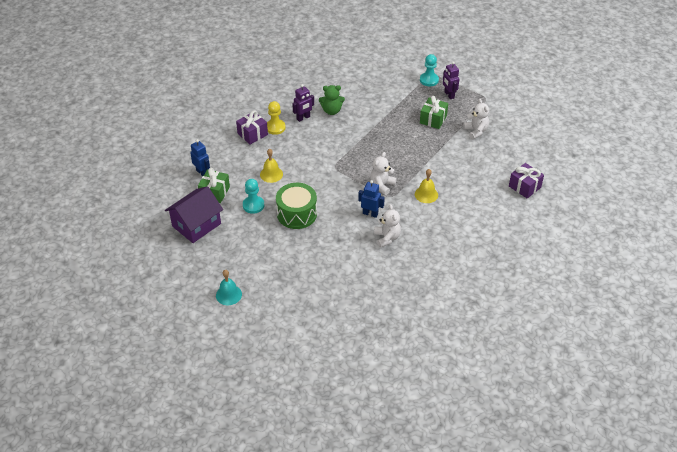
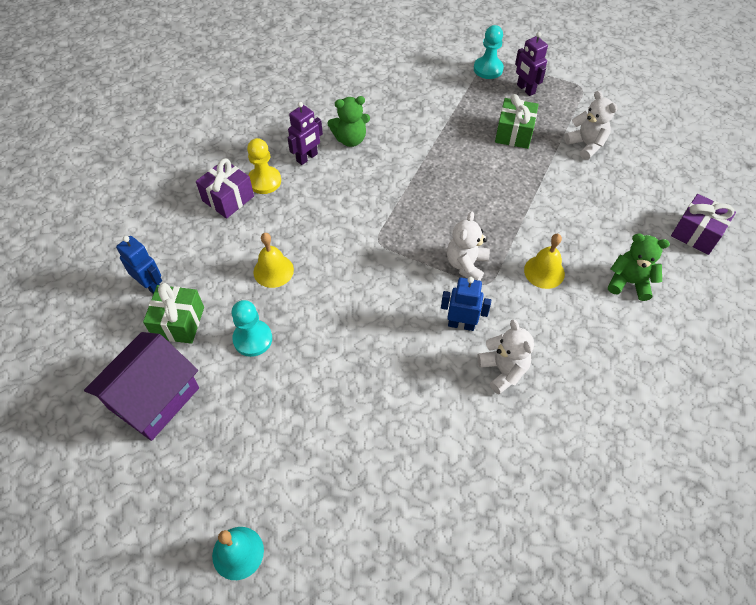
camera: 10 degrees left, 10 degrees up
(297, 214) = (333, 345): green drum -> none
(474, 206) = (629, 282): none -> green teddy bear

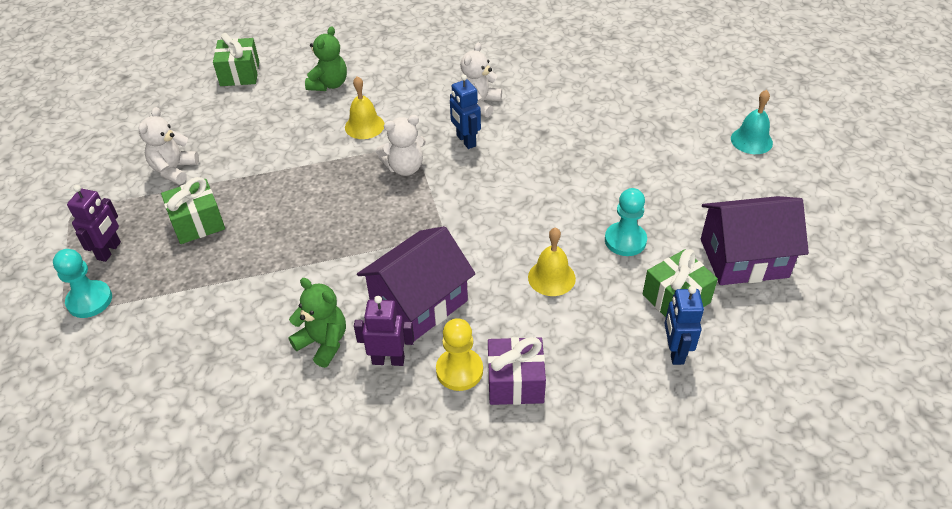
camera: 130 degrees left, 10 degrees down
(331, 194) = (419, 303): none -> purple house
(629, 282) = (329, 84): green teddy bear -> green teddy bear turned 135 degrees counterclockwise
(696, 233) = (240, 74): purple gift -> green gift

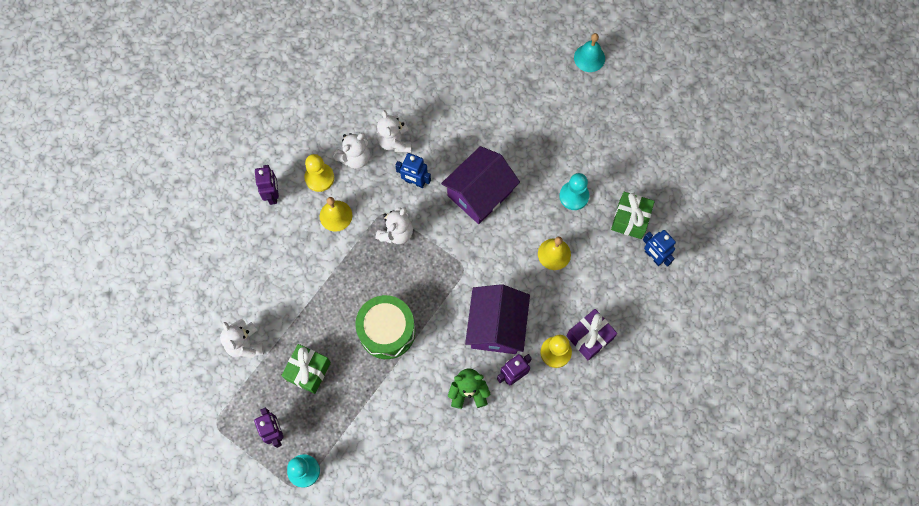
camera: 40 degrees left, 25 degrees up
(240, 74) = (195, 230): green gift -> none
(305, 237) = (387, 331): none -> green drum
(329, 84) = (273, 195): green teddy bear -> purple robot
(382, 94) = (319, 178): none -> yellow pawn
(429, 97) = (355, 158): none -> white teddy bear
(743, 258) = (646, 162): purple house -> purple house (480, 193)

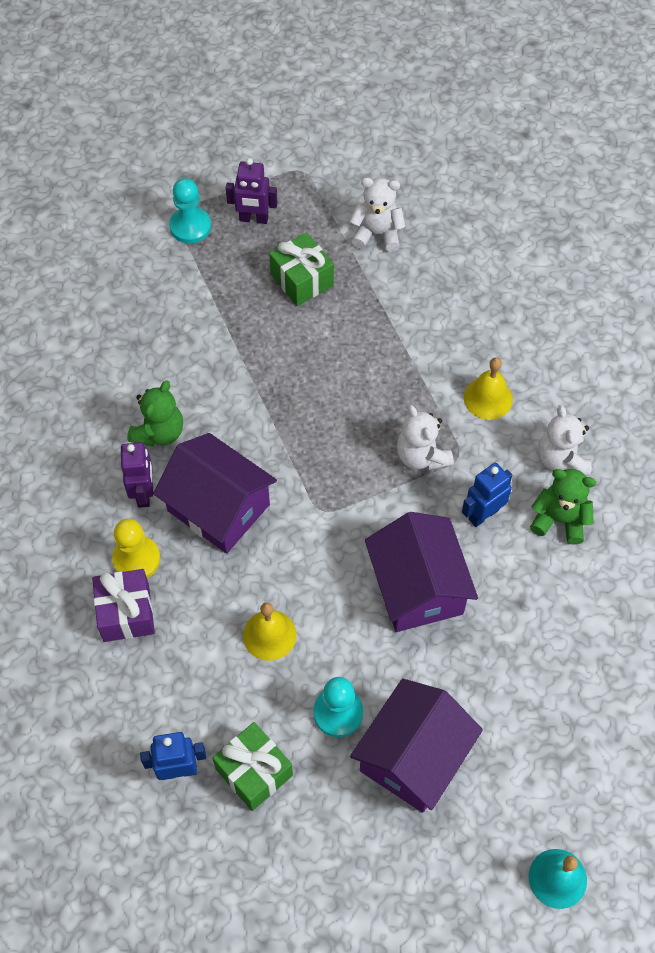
camera: 120 degrees right, 10 degrees down
(273, 195) = (559, 342): purple robot -> none
(319, 178) = (554, 404): yellow pawn -> none
(387, 331) = (296, 382): green drum -> none
(394, 141) = (559, 519): white teddy bear -> green teddy bear
(573, 148) = (413, 757): none -> purple house

